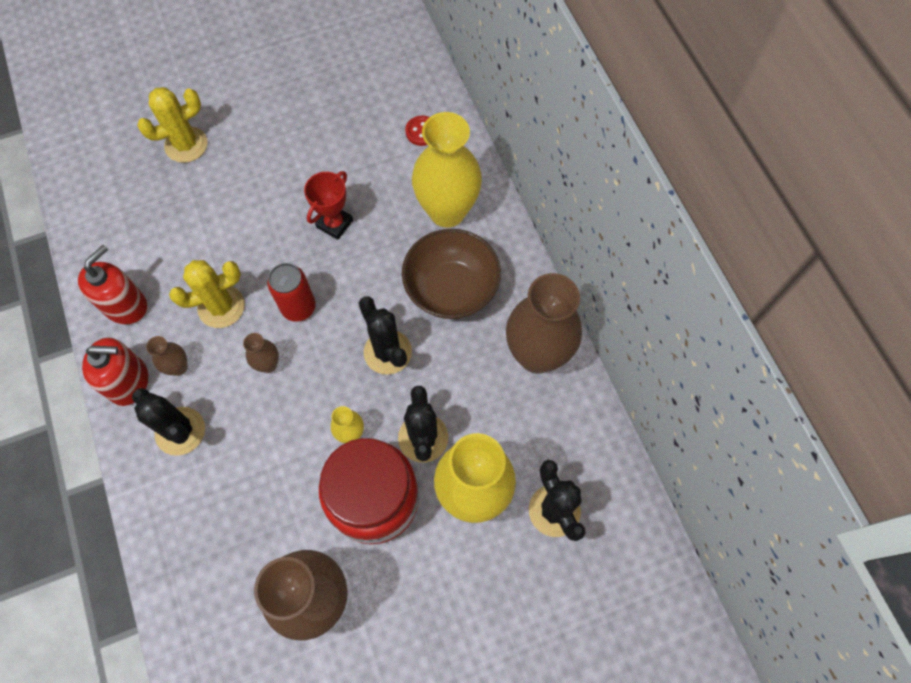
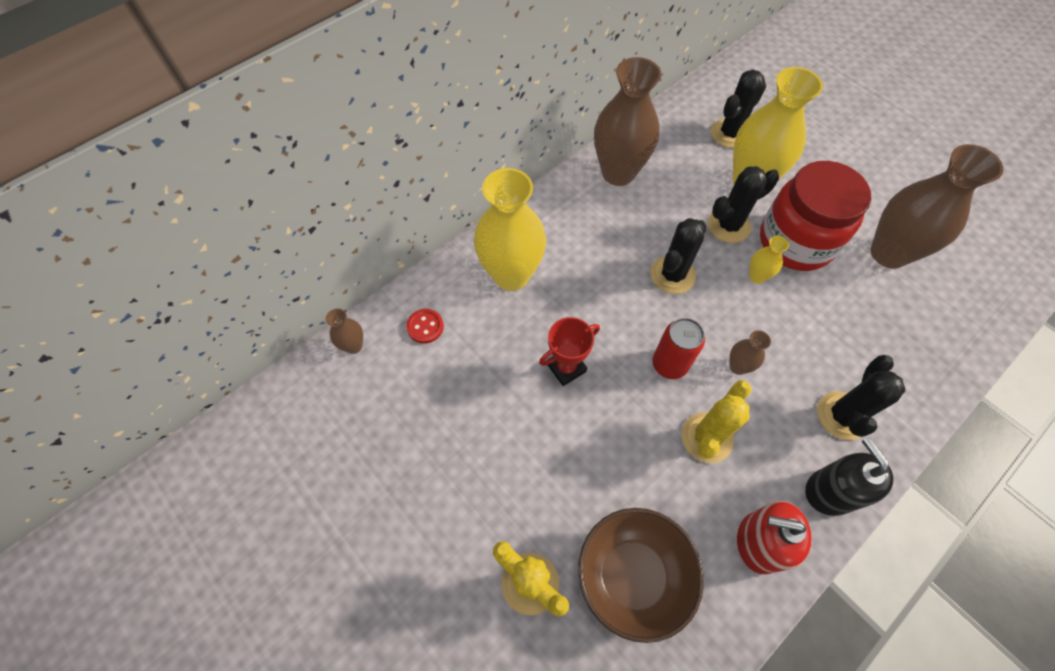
camera: 110 degrees left, 5 degrees down
(129, 382) = (830, 491): red soap dispenser -> black soap dispenser
(178, 367) = (788, 448): brown vase -> brown vase (353, 346)
(221, 307) = (706, 437): yellow cactus -> yellow cactus turned 75 degrees clockwise
(334, 224) = (566, 368): red trophy -> red trophy turned 45 degrees counterclockwise
(451, 289) = (589, 247): brown bowl -> brown bowl (632, 575)

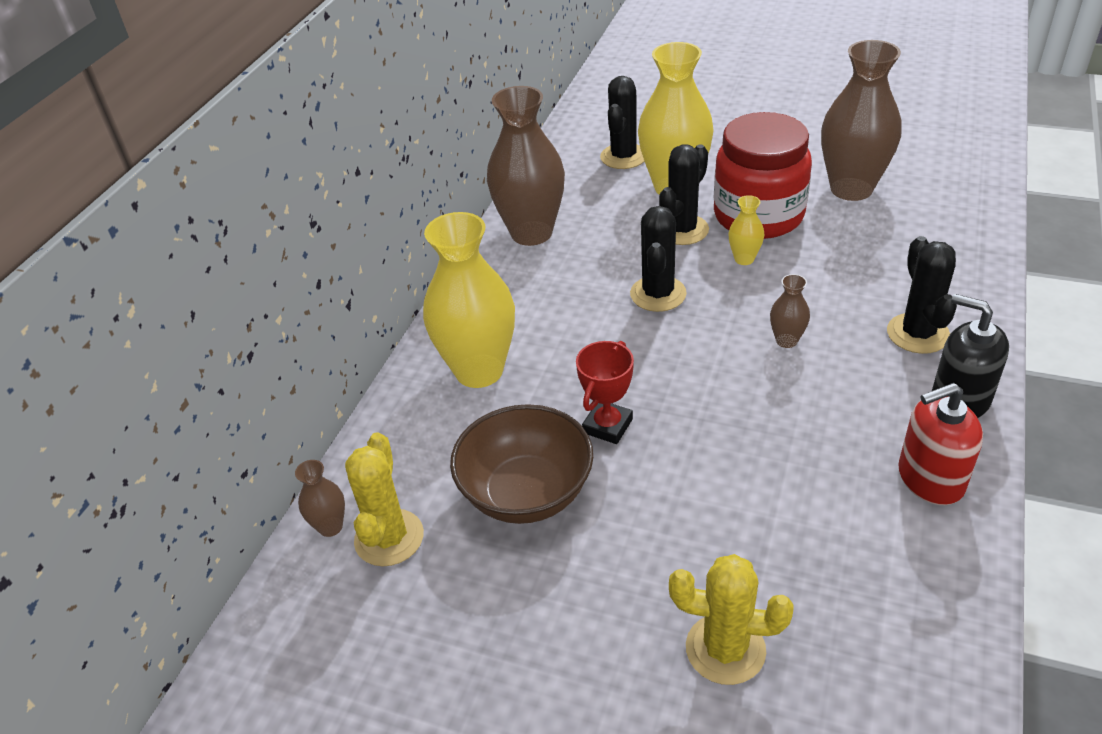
camera: 25 degrees left, 20 degrees down
(425, 327) = (410, 465): red button -> none
(632, 575) = (830, 578): brown bowl -> brown bowl (526, 493)
(669, 364) = (716, 371): red can -> none
(706, 437) = (805, 415): yellow cactus -> yellow cactus (389, 538)

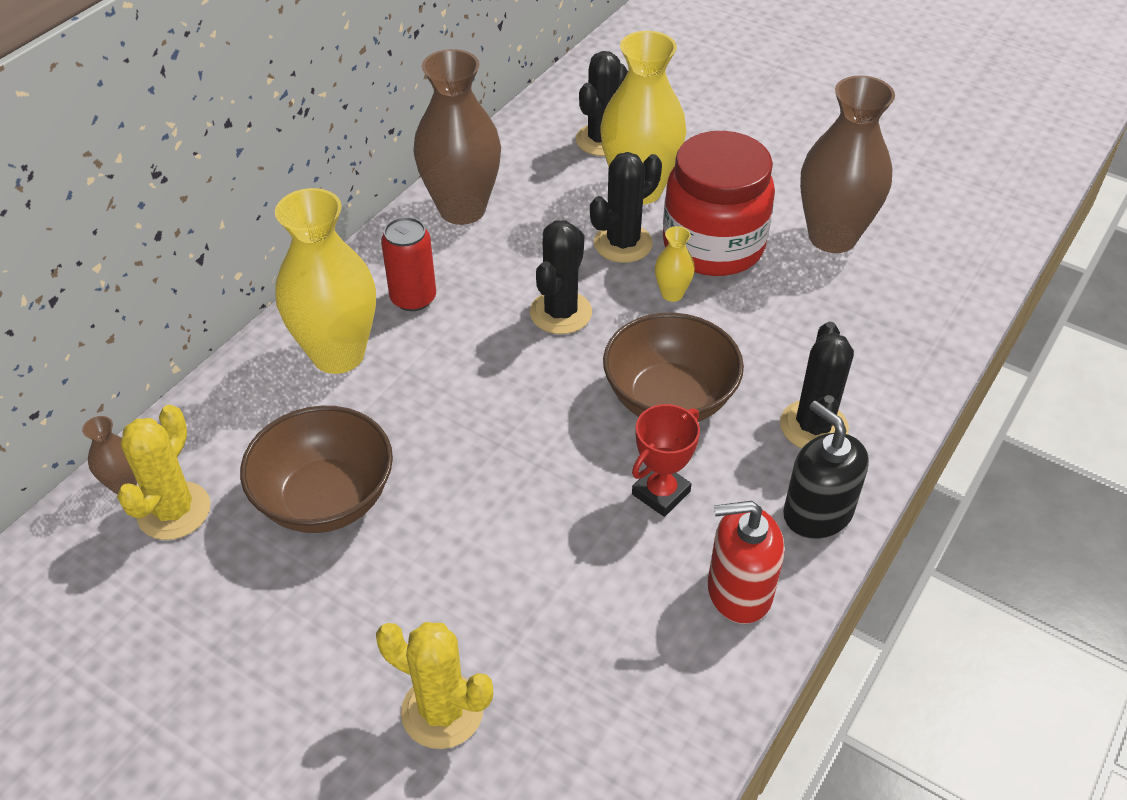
camera: 10 degrees right, 5 degrees up
(524, 311) = (413, 298): none -> red can
(607, 426) = (439, 448): red trophy -> red trophy (661, 493)
(786, 340) = (669, 399): brown vase -> brown bowl

